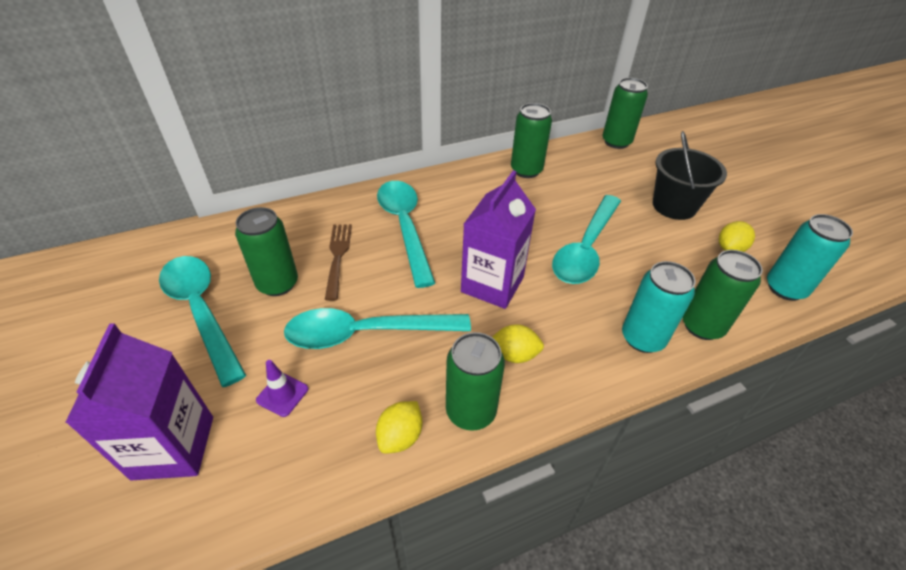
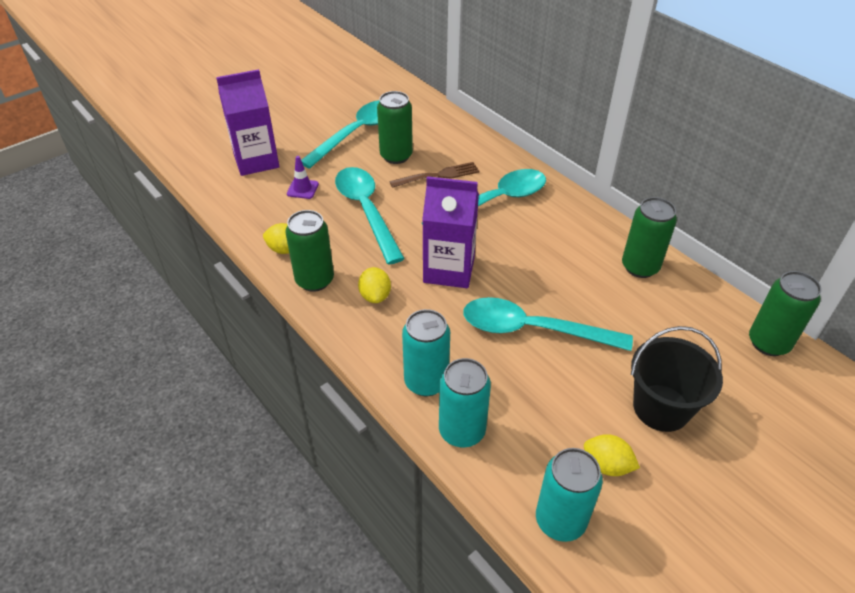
camera: 75 degrees right, 0 degrees up
(702, 326) = (462, 431): green can -> turquoise can

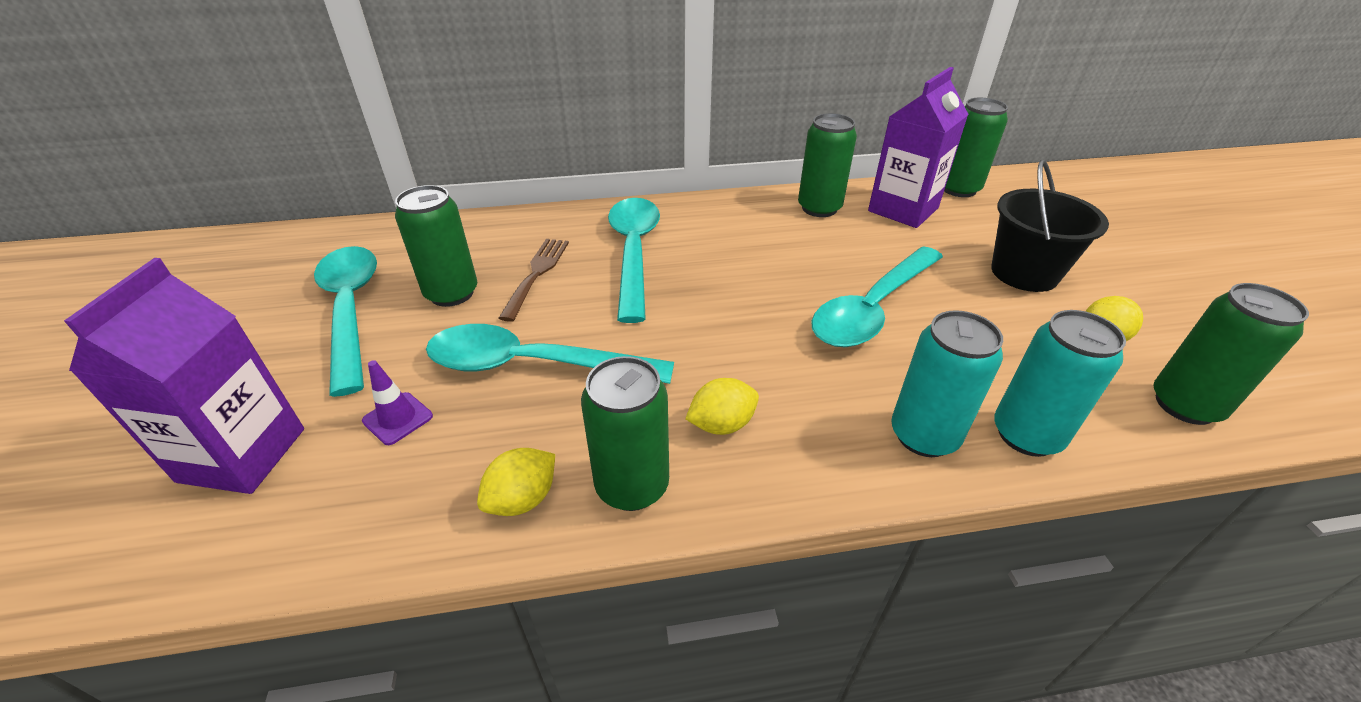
camera: 60 degrees left, 5 degrees down
(375, 296) = (721, 424): yellow lemon -> yellow lemon turned 45 degrees counterclockwise
(449, 270) = (723, 333): purple carton -> purple carton (903, 209)
(560, 520) = (1185, 405): turquoise can -> green can

